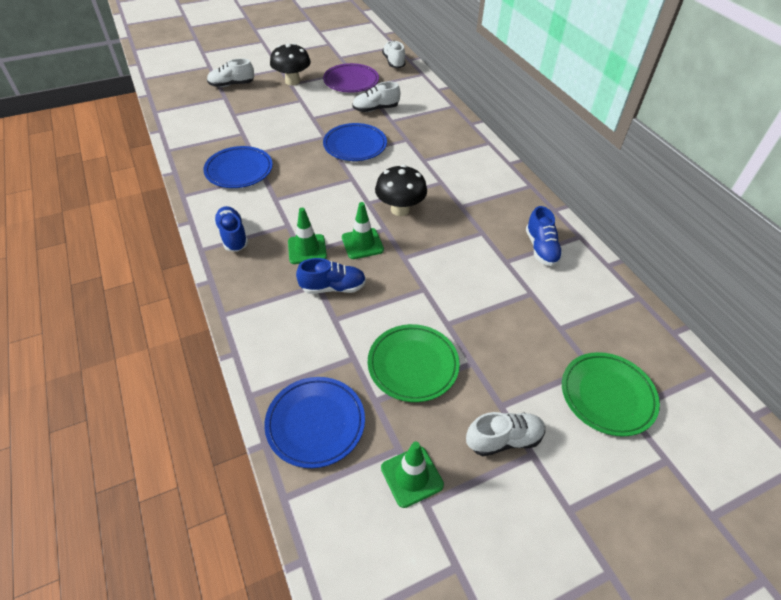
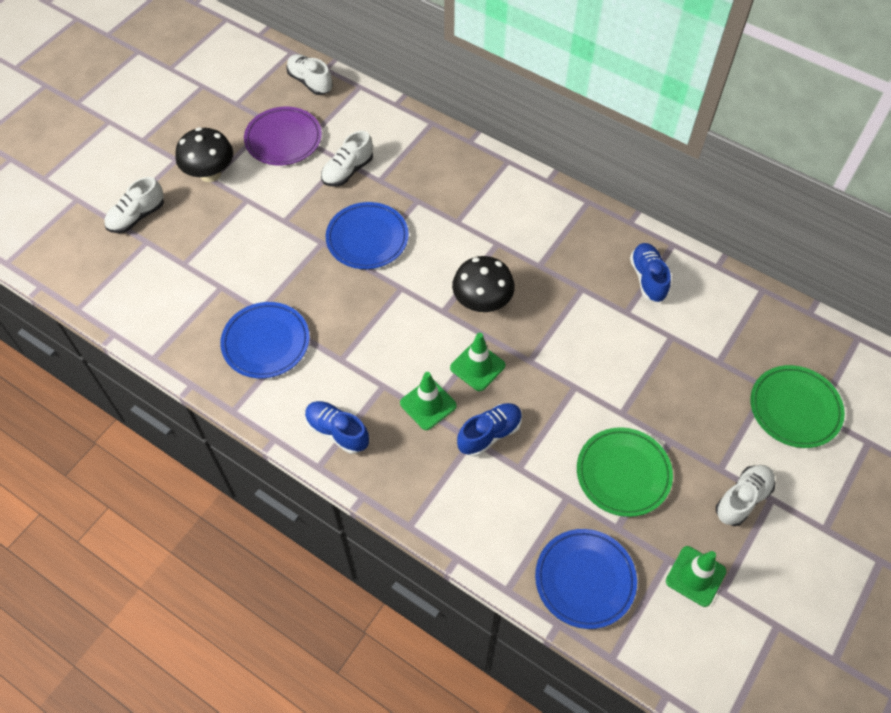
camera: 30 degrees left, 10 degrees up
(541, 248) = (648, 278): blue shoe -> blue shoe turned 150 degrees counterclockwise

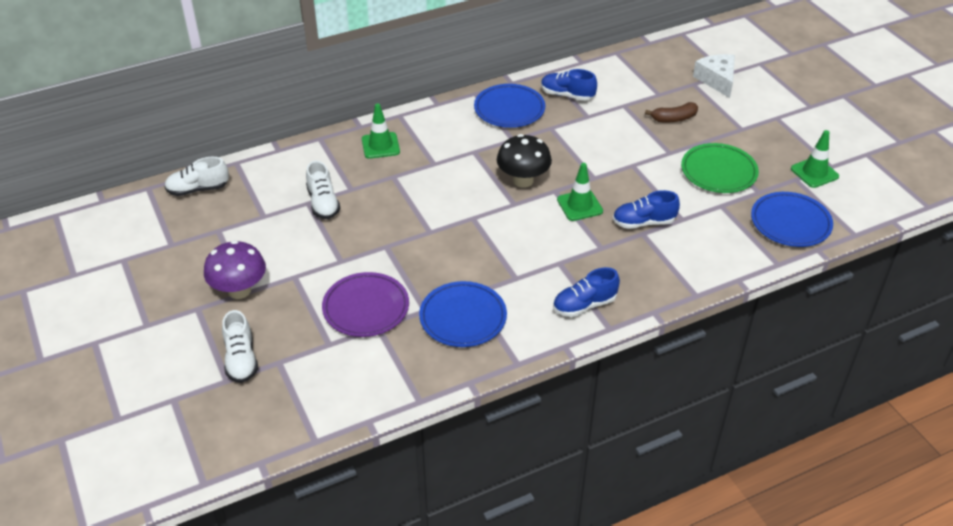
camera: 60 degrees left, 15 degrees down
(210, 174) = (239, 290): black mushroom -> purple mushroom
(283, 139) = (248, 229): purple plate -> purple plate (366, 308)
(367, 239) = (406, 218): blue plate -> blue plate (509, 109)
(428, 404) = (595, 244): green traffic cone -> green traffic cone (380, 145)
(489, 434) = (643, 222): blue shoe -> blue shoe turned 90 degrees counterclockwise
(685, 393) = (674, 118): none -> brown banana
(742, 499) = (769, 129): white shoe -> none
(794, 409) = (717, 80): green plate -> white cheese

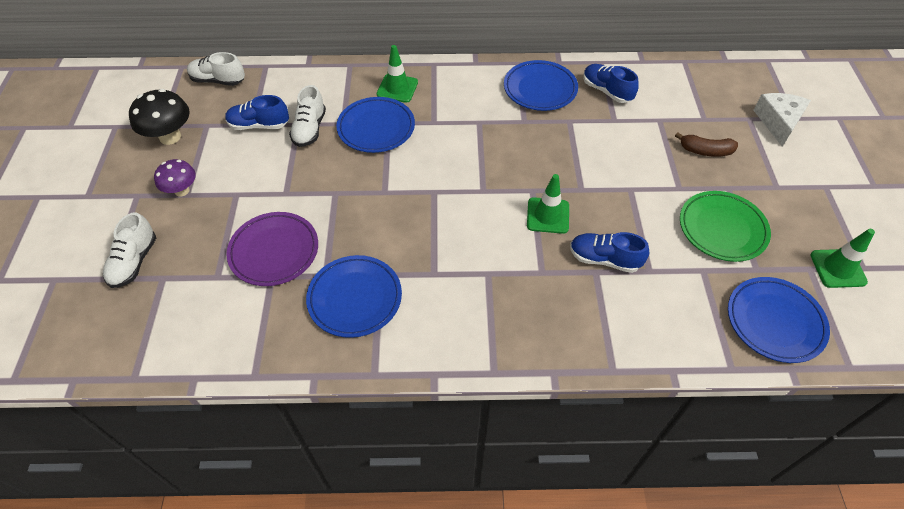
camera: 25 degrees right, 10 degrees up
(239, 290) = (182, 190): purple mushroom -> purple mushroom, size x0.65
(385, 184) = (376, 128): none -> blue plate
(523, 180) = (507, 168): black mushroom -> black mushroom (170, 137)
(584, 305) = (484, 333): blue shoe -> blue shoe (259, 125)

